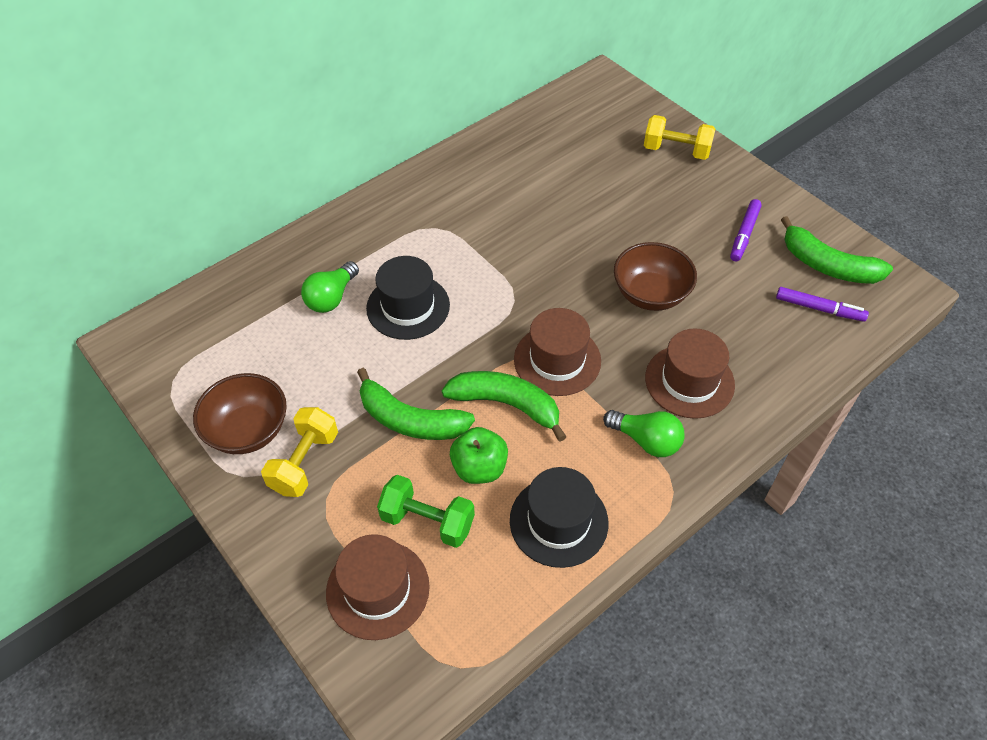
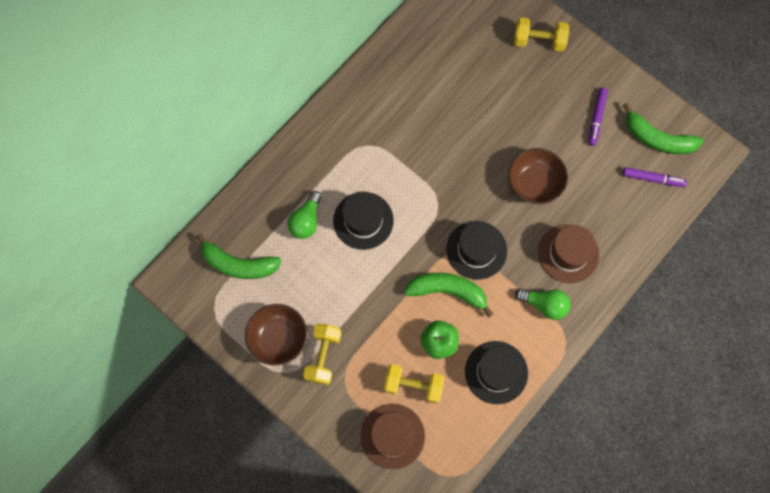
camera: 10 degrees left, 20 degrees up
(410, 420) = (385, 313): green banana -> green banana (238, 264)
(428, 521) = (413, 385): green dumbbell -> yellow dumbbell
(557, 360) = (476, 250): brown hat -> black hat

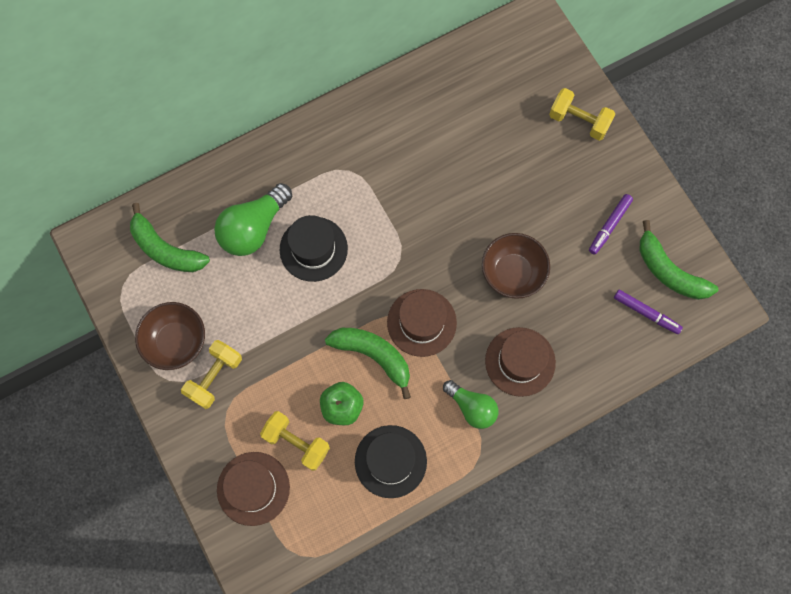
camera: 20 degrees right, 0 degrees up
(306, 220) = (253, 228): green light bulb -> green light bulb, size x1.54
(476, 250) = (421, 322): black hat -> brown hat

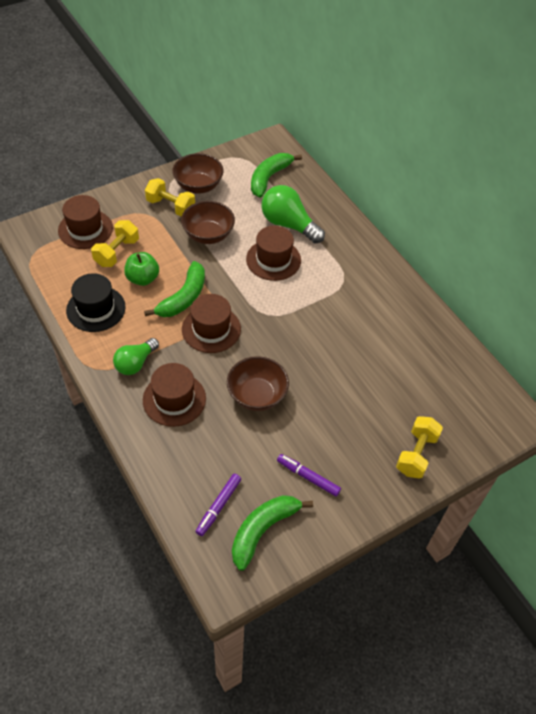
camera: 85 degrees right, 20 degrees down
(268, 327) = (208, 235): none -> brown bowl
(313, 249) = (273, 260): black hat -> brown hat

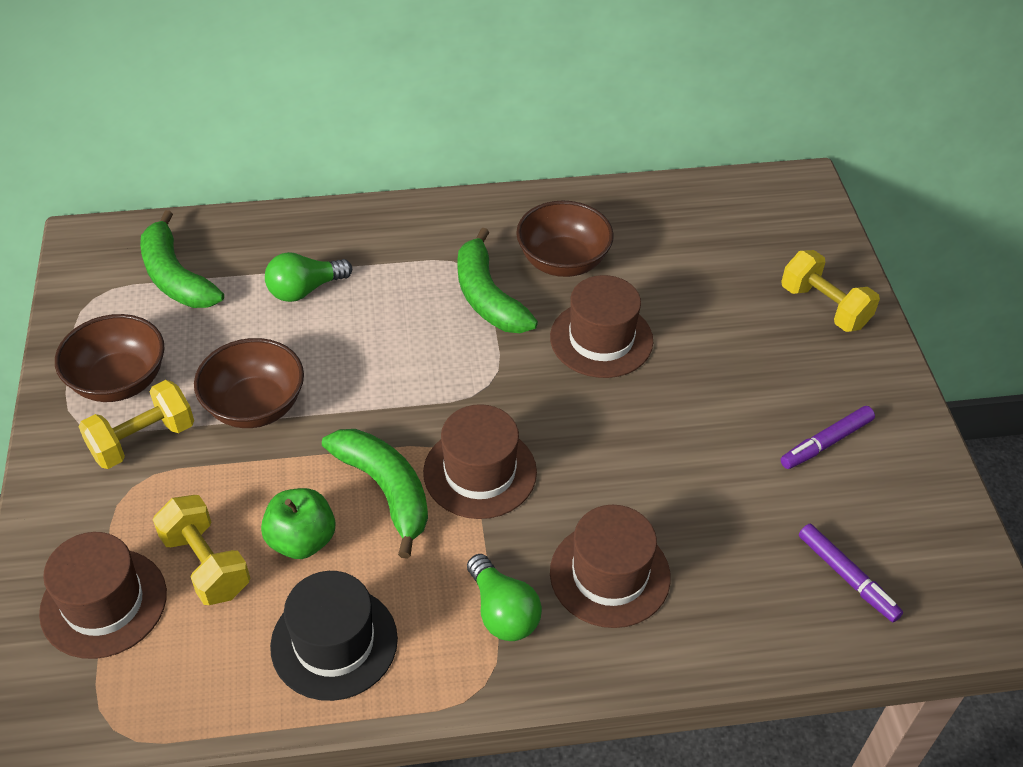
camera: 65 degrees left, 5 degrees down
(257, 395) = (649, 454): brown bowl -> brown bowl (563, 261)
(263, 530) = (905, 532): green banana -> green banana (487, 297)
(273, 260) = (372, 336): brown hat -> brown hat (601, 339)
(288, 224) = (305, 290): green light bulb -> green light bulb, size x0.65

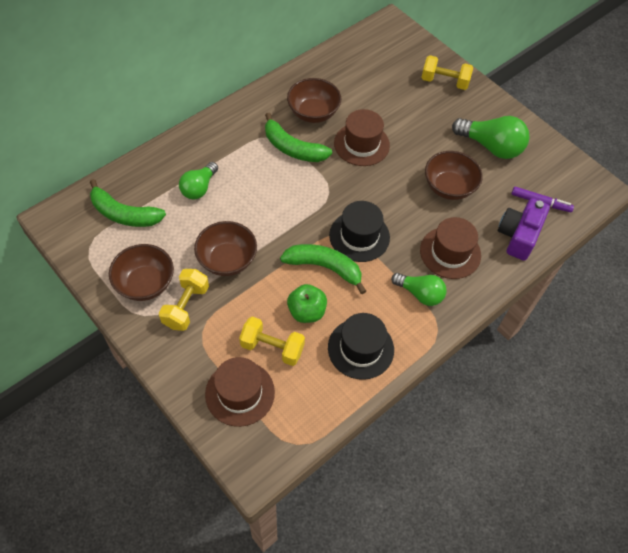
camera: 35 degrees left, 10 degrees up
(480, 472) = (359, 236): brown hat -> black hat
(694, 471) = (449, 187): none -> brown bowl
(758, 611) = (518, 235): none -> purple camera
(826, 443) = (491, 146): purple marker -> green light bulb

